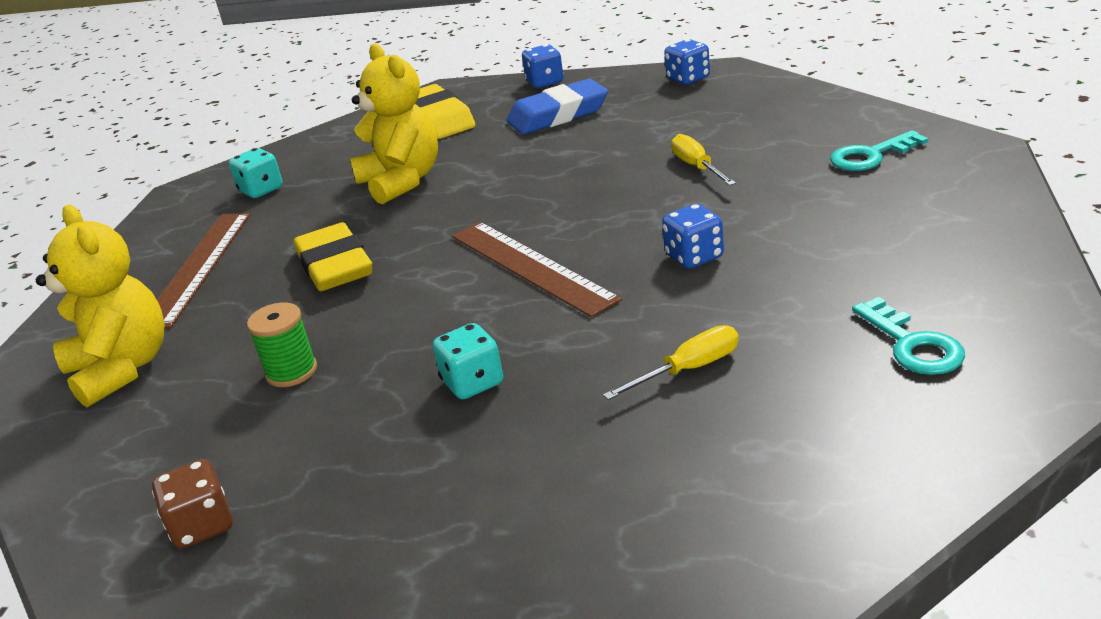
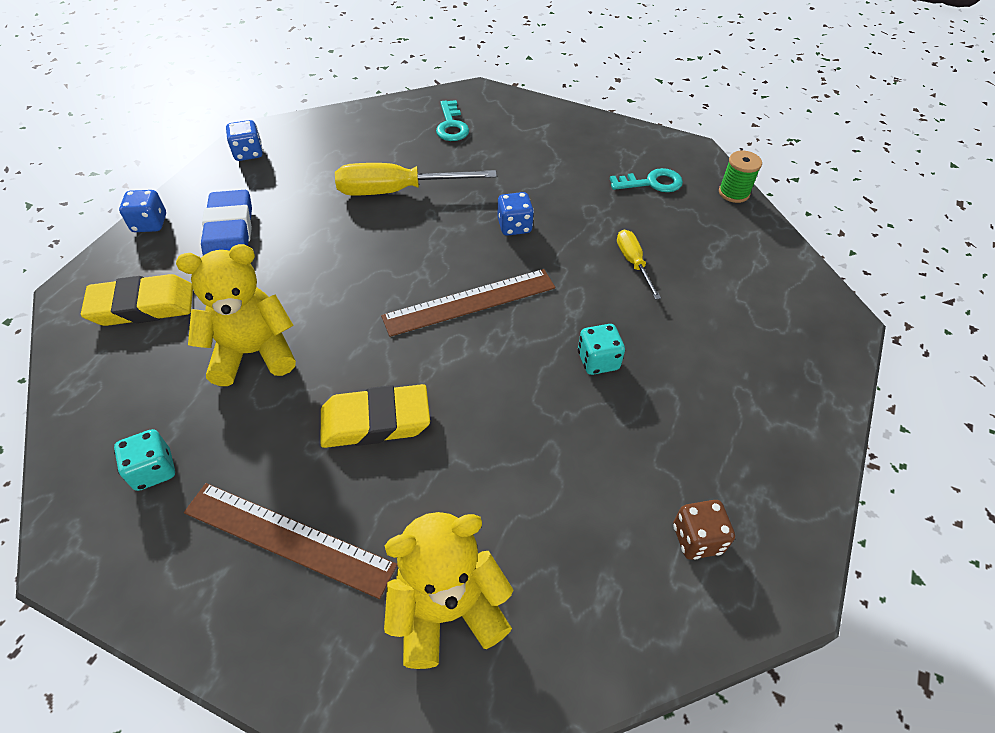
camera: 80 degrees left, 20 degrees up
(291, 371) = (527, 467): green spool -> green spool (733, 193)
(697, 167) = (397, 191): yellow screwdriver -> yellow screwdriver, size x1.84

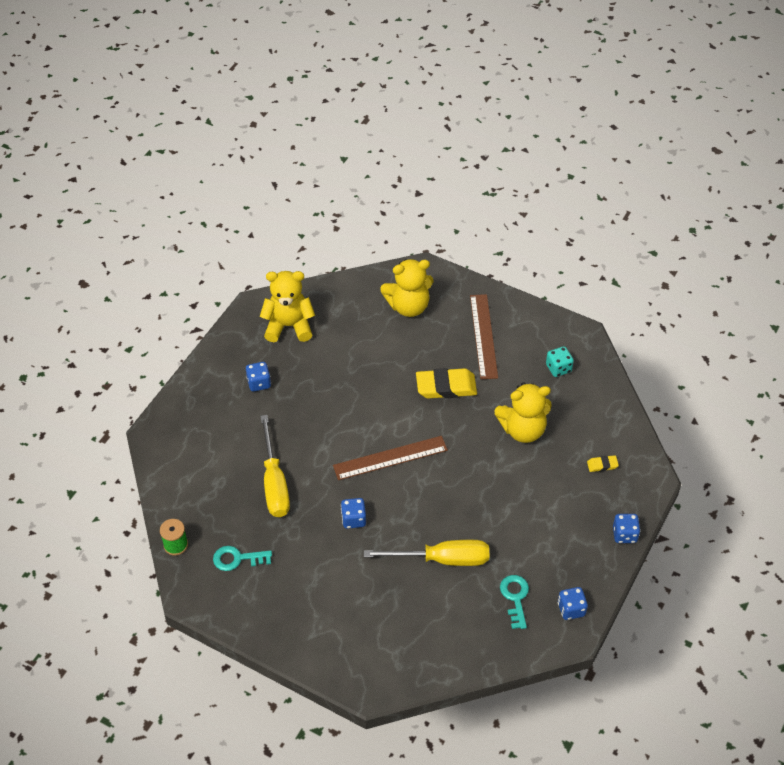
camera: 175 degrees left, 0 degrees up
(142, 306) = (602, 465): yellow eraser -> yellow eraser, size x0.47
(229, 232) = (563, 524): blue eraser -> none
(289, 538) = (483, 336): brown ruler -> brown ruler turned 60 degrees clockwise
(451, 125) = (397, 638): turquoise key -> turquoise key (515, 598)
(598, 361) = (315, 414): turquoise dice -> none
(633, 263) = (274, 483): yellow screwdriver -> yellow screwdriver, size x1.84
(697, 539) = (289, 326): brown dice -> yellow teddy bear
(711, 411) = (259, 383): none -> blue dice

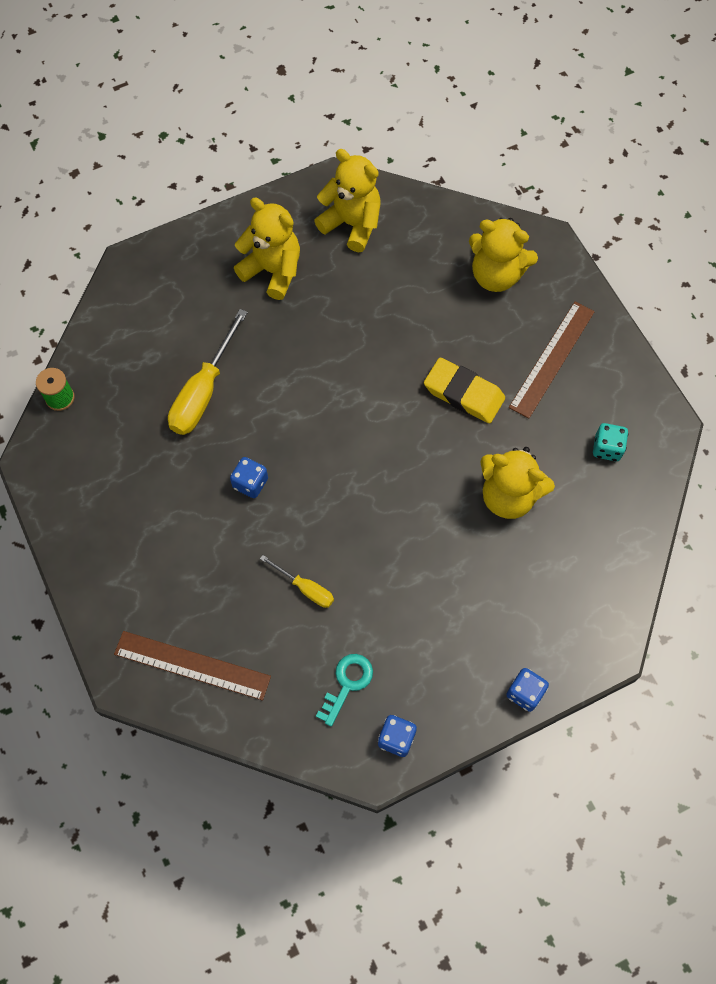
camera: 35 degrees right, 15 degrees up
(237, 559) = (105, 451): turquoise key -> none
(259, 383) = (272, 271): blue dice -> yellow teddy bear
(390, 458) = (341, 439): brown ruler -> brown ruler (192, 665)
(442, 559) = (305, 588): yellow screwdriver -> yellow screwdriver, size x0.54
(602, 465) = (565, 594): yellow eraser -> none

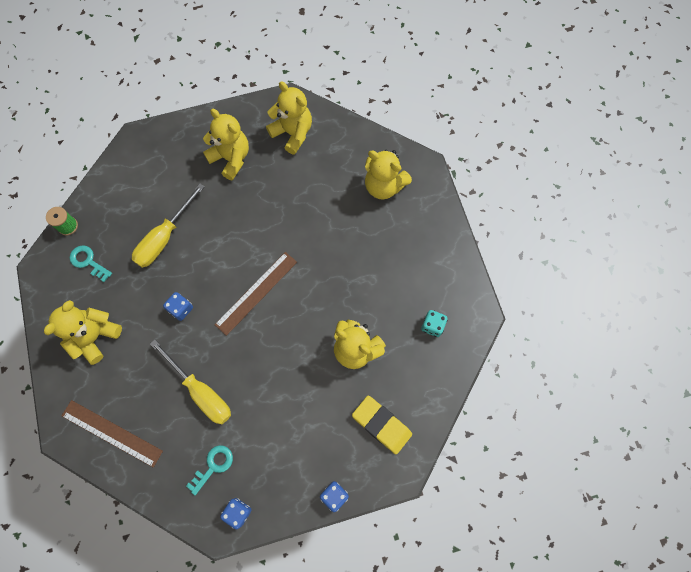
camera: 10 degrees right, 5 degrees up
(101, 441) = (88, 261): none -> turquoise key
(136, 540) = (95, 336): none -> yellow teddy bear
(305, 588) = (201, 391): yellow screwdriver -> yellow screwdriver, size x1.84
(463, 394) = (341, 269): yellow eraser -> yellow eraser (381, 425)
(551, 359) = (408, 253): brown ruler -> brown ruler (256, 293)

